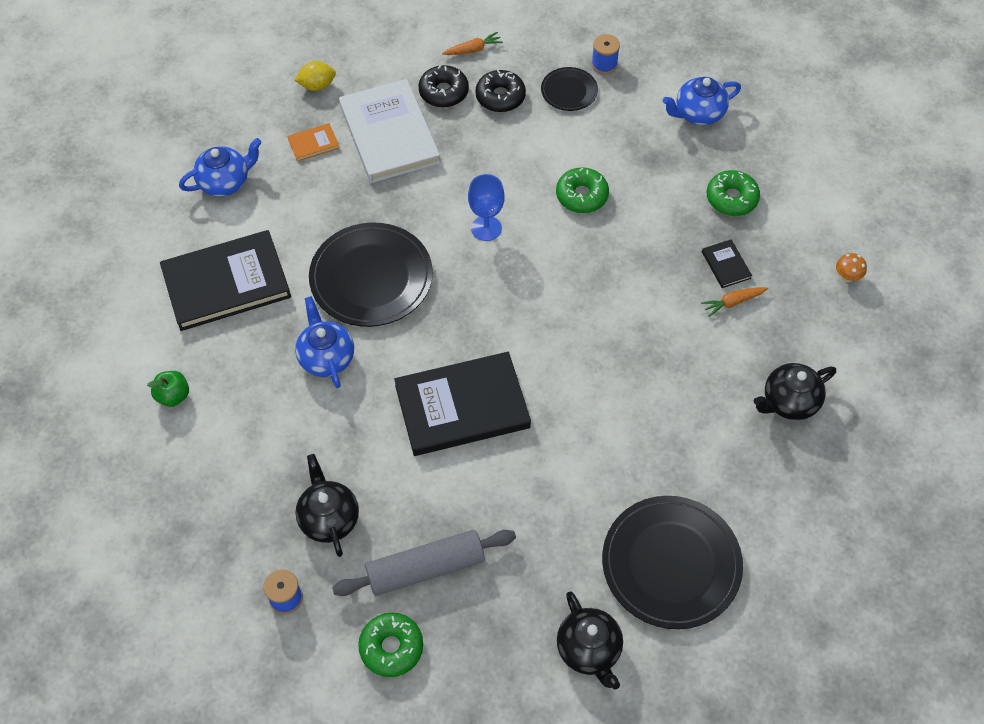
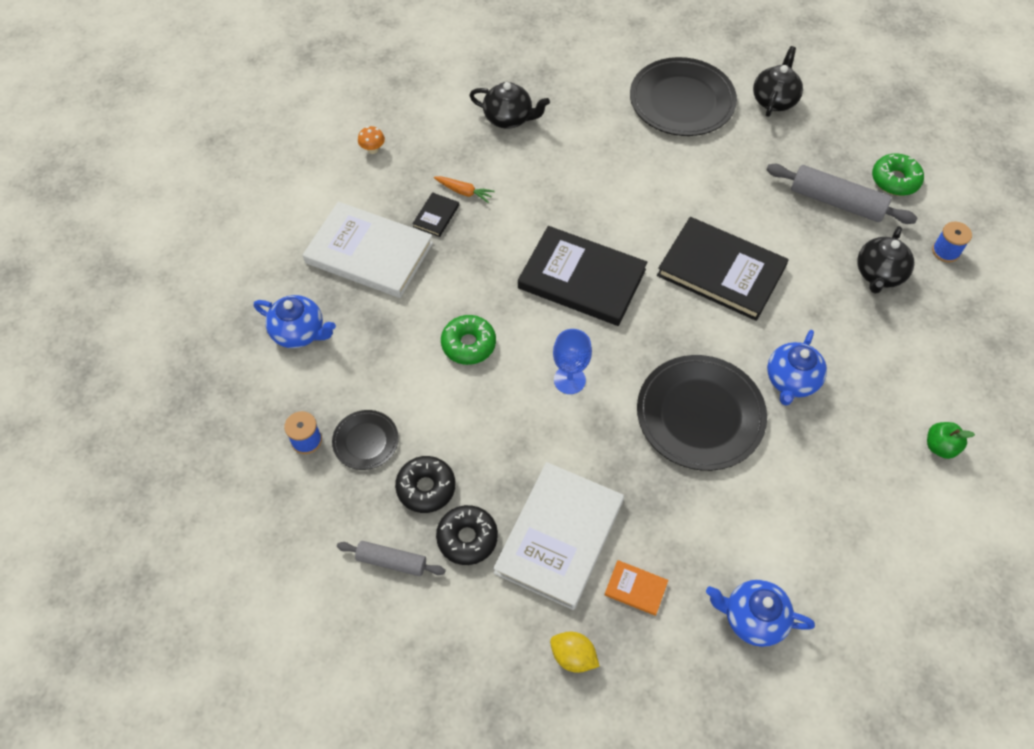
camera: 135 degrees left, 0 degrees up
(226, 283) = (827, 510): black book -> black book (582, 279)
(473, 49) = (391, 561): orange carrot -> grey rolling pin
(731, 198) = (369, 253): green donut -> white book

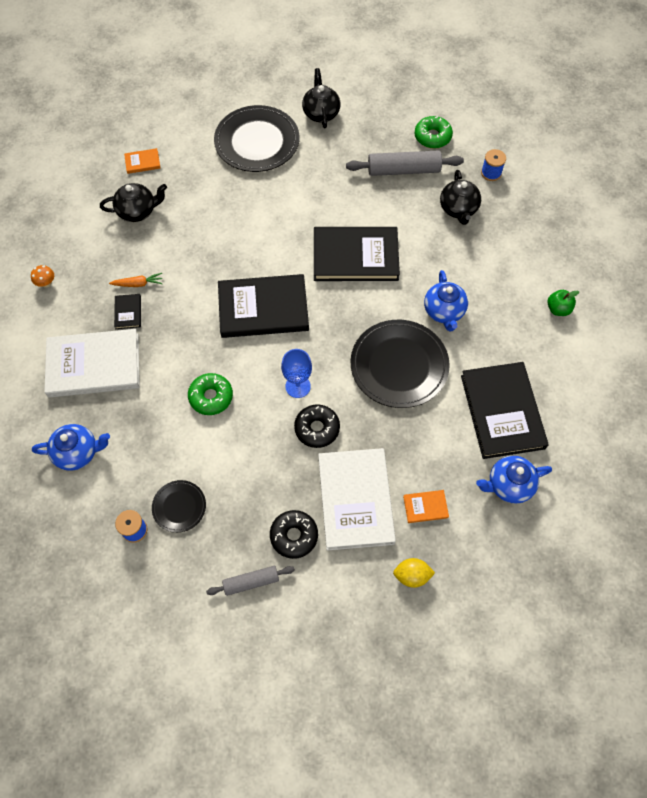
camera: 30 degrees left, 5 degrees up
(426, 488) = (243, 516): black donut -> black donut (317, 428)
(544, 71) = (142, 162): none -> orange book
(795, 530) = (502, 411): none -> black book

